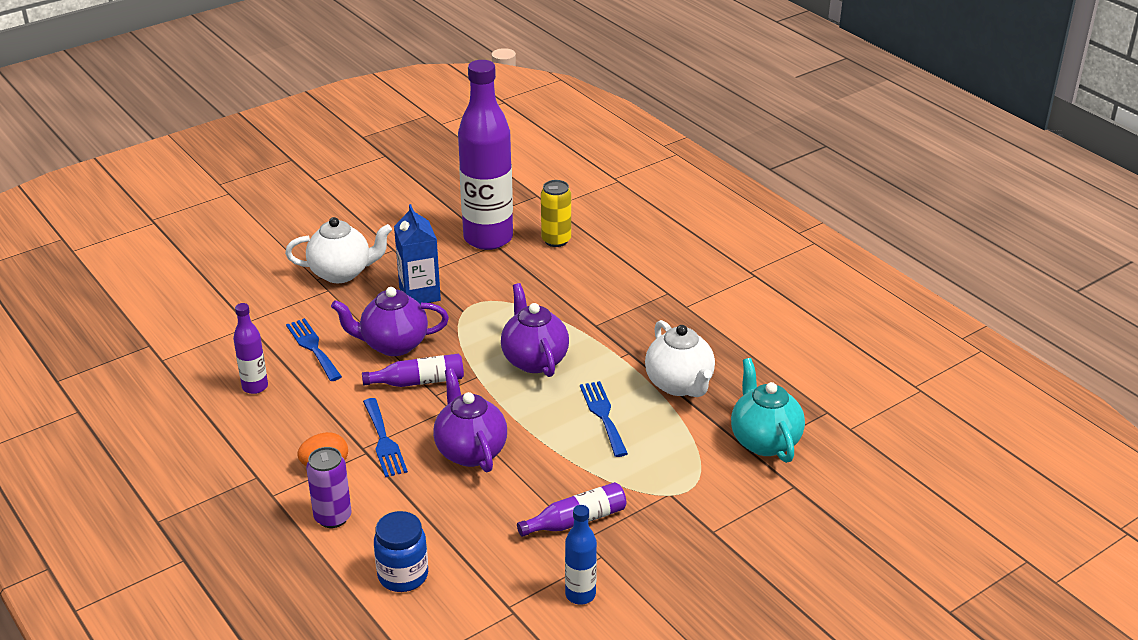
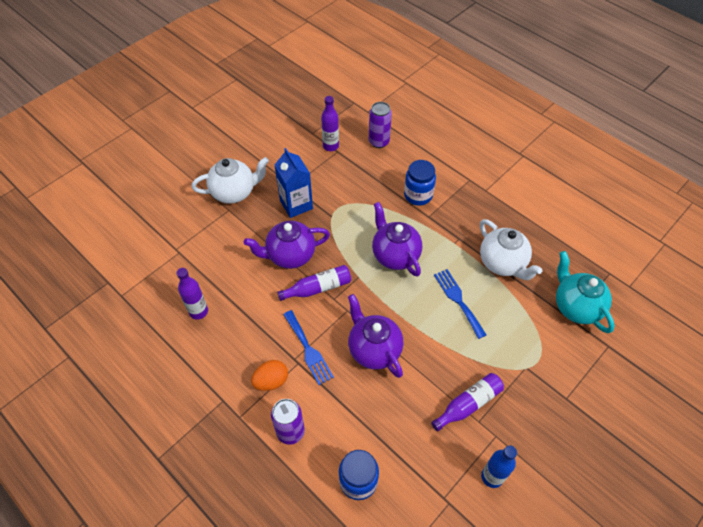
camera: 10 degrees left, 20 degrees up
(313, 348) = (232, 267): blue fork -> none
(488, 238) = (330, 146): purple bottle -> purple bottle, size x0.46
(556, 240) = (379, 142): yellow can -> purple can
(589, 302) = (418, 195): none -> blue jar

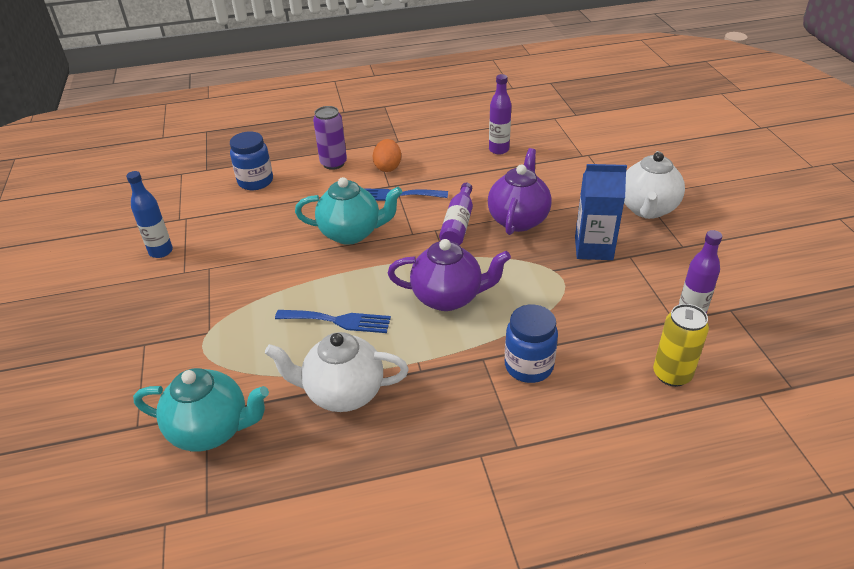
camera: 125 degrees right, 15 degrees down
(374, 349) = (351, 233): purple teapot -> turquoise teapot
(379, 142) = (672, 374): purple can -> yellow can
(468, 404) = (230, 269): purple bottle -> none

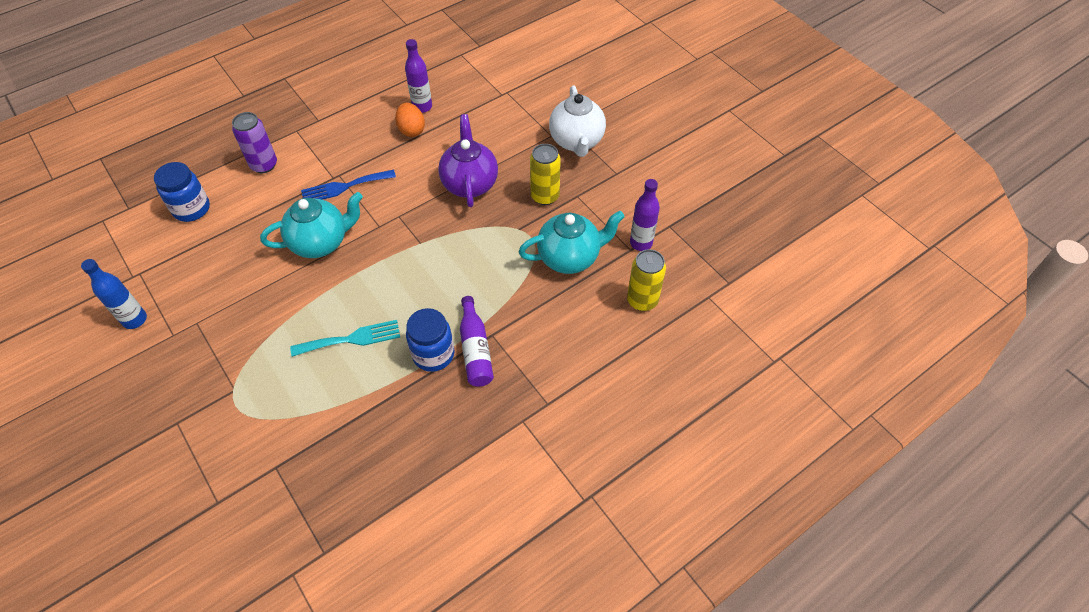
camera: 25 degrees left, 15 degrees up
(211, 430) = (289, 480): turquoise teapot -> turquoise teapot (570, 257)
(338, 321) = (351, 339): blue fork -> turquoise fork
(343, 393) = (388, 406): white teapot -> none
(388, 167) = (322, 155): orange egg -> orange egg (411, 130)
(448, 297) = (439, 284): purple teapot -> none
(458, 224) = (417, 204): purple bottle -> purple bottle (475, 349)
(528, 366) = (531, 329): blue jar -> blue jar (433, 354)
(593, 248) = (545, 196): blue carton -> yellow can

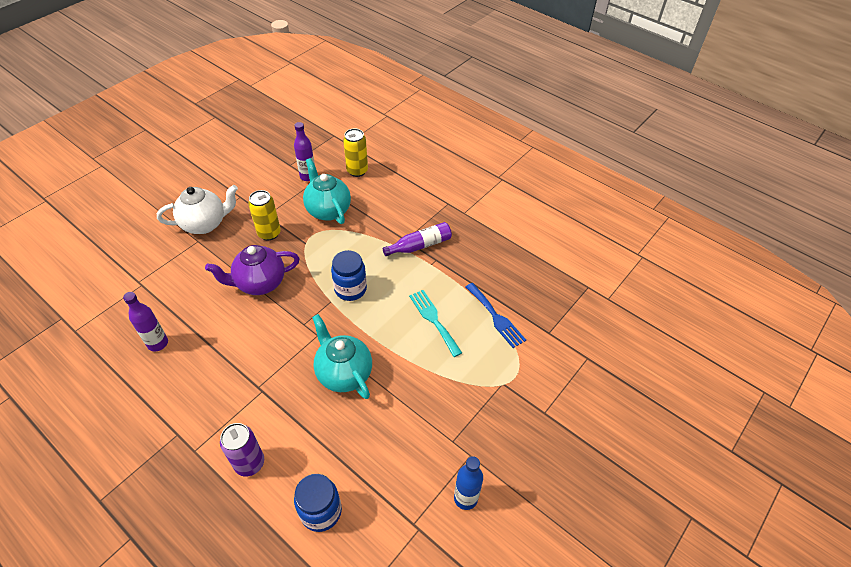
camera: 105 degrees left, 5 degrees down
(344, 187) = (273, 377): blue fork -> blue fork (496, 317)
(411, 130) = (192, 343): orange egg -> none
(433, 354) = (431, 267): blue jar -> blue jar (350, 289)

